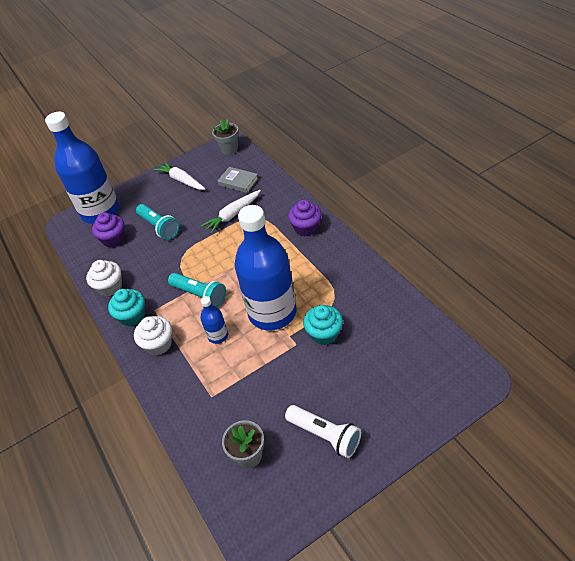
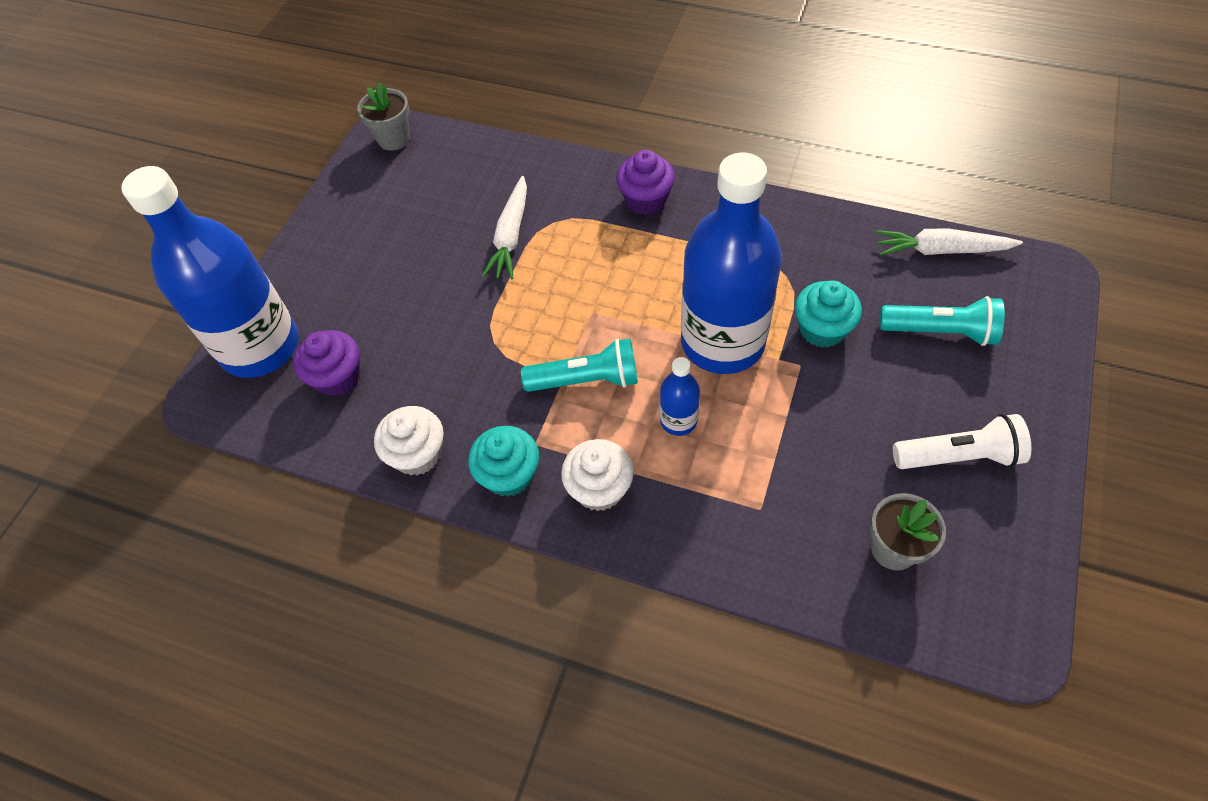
camera: 40 degrees left, 10 degrees up
(159, 227) = (402, 316): turquoise flashlight -> turquoise flashlight (940, 331)
(181, 180) = (361, 225): white carrot -> white carrot (941, 250)
(238, 182) = (465, 182): grey book -> none

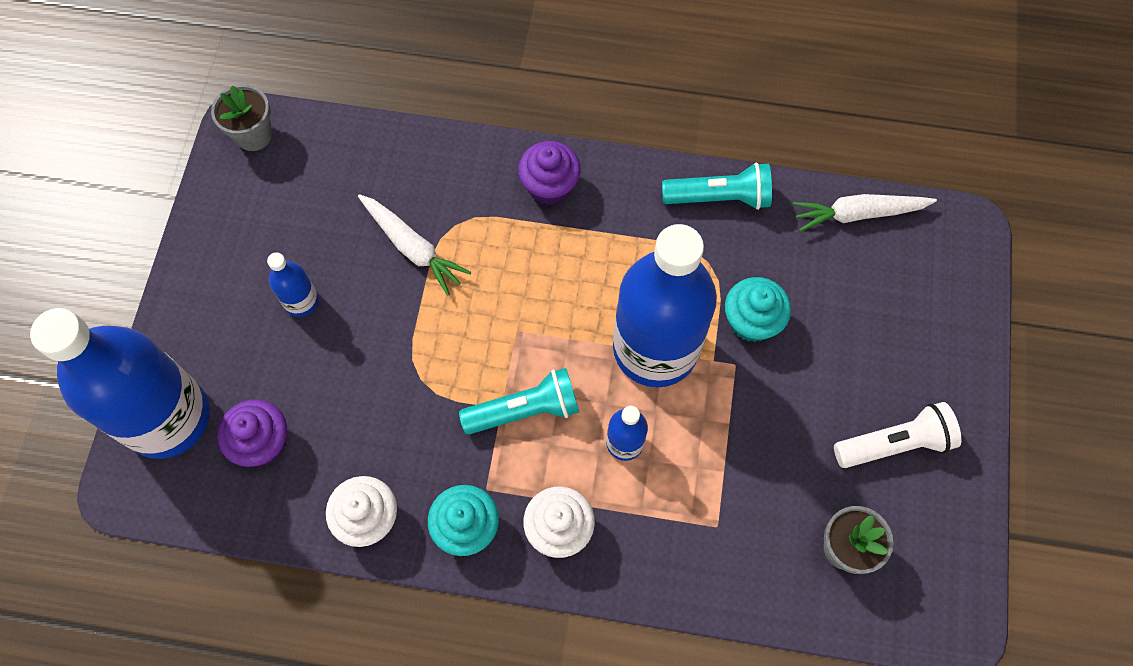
camera: 15 degrees left, 10 degrees up
(401, 268) = (301, 301): none -> blue bottle
(510, 236) = (412, 247): white carrot -> white carrot turned 45 degrees counterclockwise
(940, 331) = (866, 309): turquoise flashlight -> turquoise flashlight (719, 197)

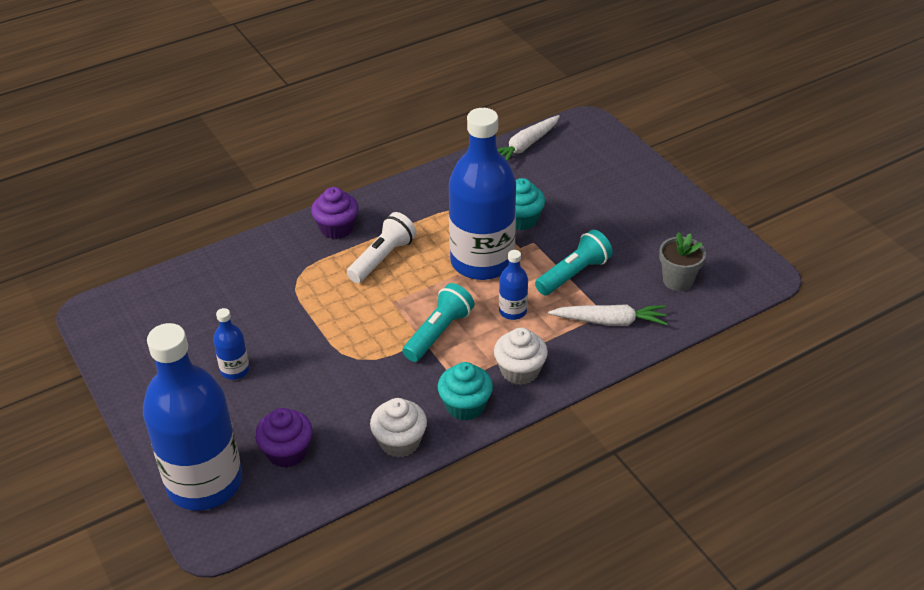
camera: 40 degrees left, 25 degrees down
(254, 135) = (107, 312): grey flower pot -> none
(412, 247) = (281, 303): white carrot -> white carrot (610, 321)
(719, 197) = (442, 179): turquoise flashlight -> turquoise flashlight (574, 274)
(895, 443) = (652, 224): white flashlight -> white flashlight (382, 258)

